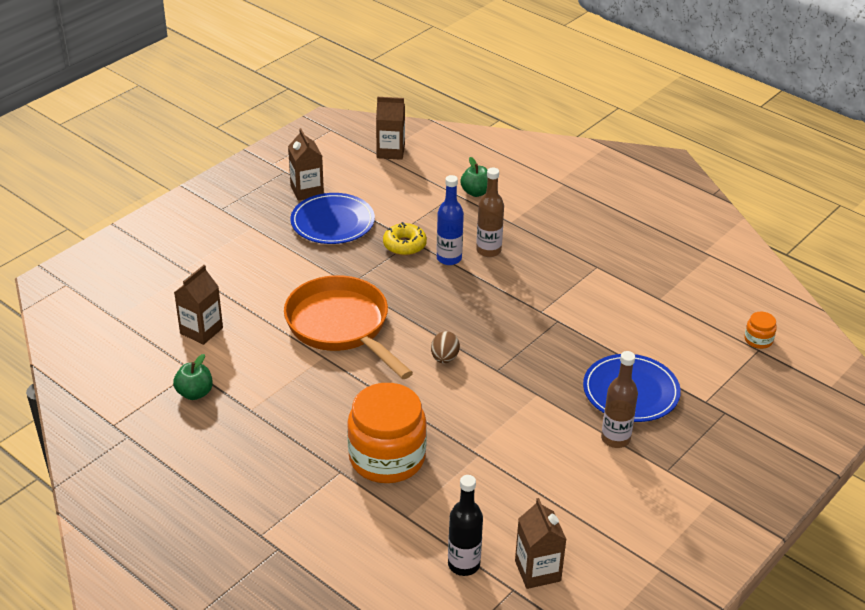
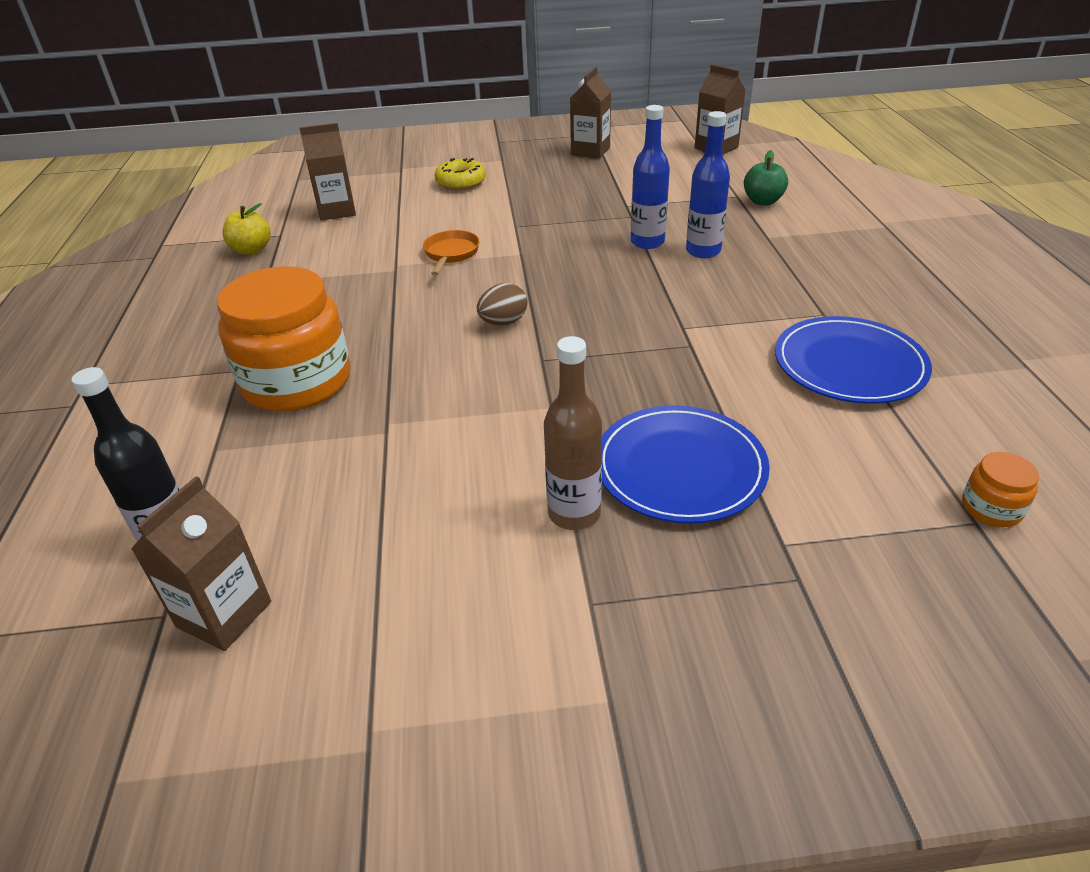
camera: 45 degrees right, 0 degrees up
(195, 393) = (251, 250): green apple -> yellow apple
(332, 222) = (576, 178): blue plate -> blue plate (849, 364)
(341, 326) = (451, 254): orange pan -> orange pan, size x0.43
(404, 245) = (617, 216): yellow donut -> yellow donut (461, 183)
(488, 250) = (703, 251): brown bottle -> blue bottle

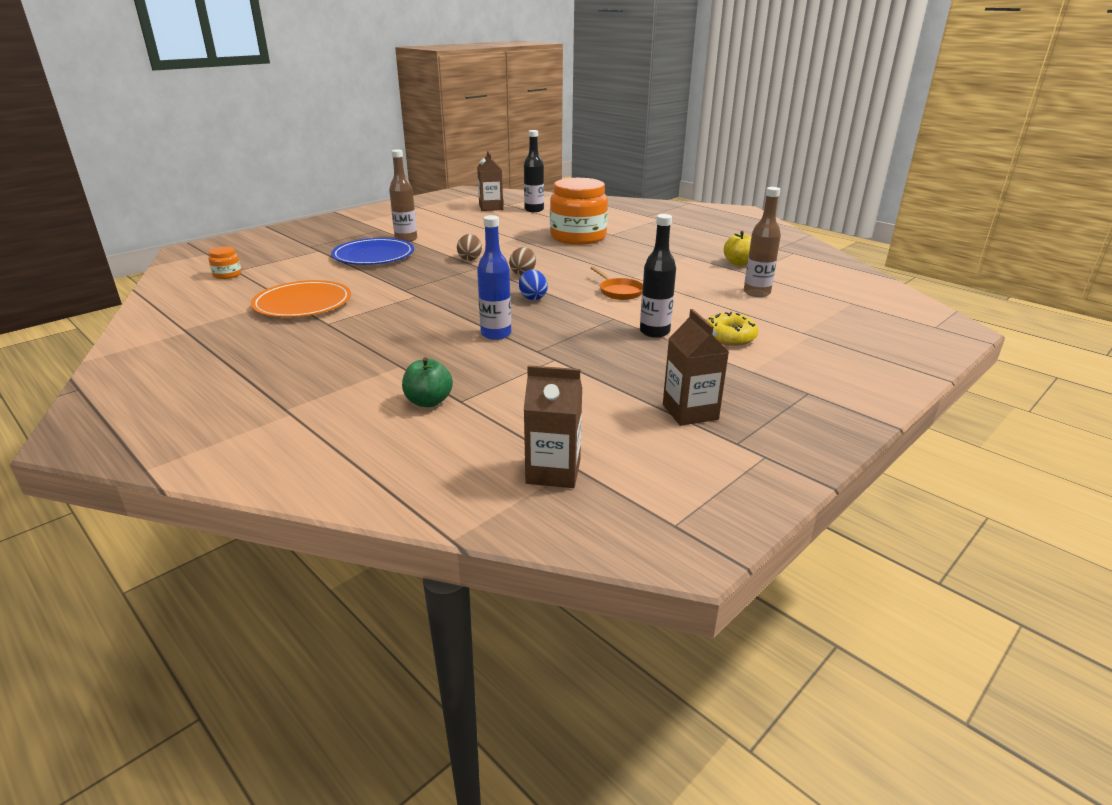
camera: 140 degrees right, 10 degrees down
(337, 211) = (756, 293): brown carton -> brown bottle
(507, 203) = (654, 332): none -> black bottle
(531, 386) = (470, 259): none -> brown egg
(551, 276) = (533, 297): none -> blue egg
(703, 251) = (445, 339): blue bottle -> none
(849, 364) = (302, 303): blue plate -> orange plate

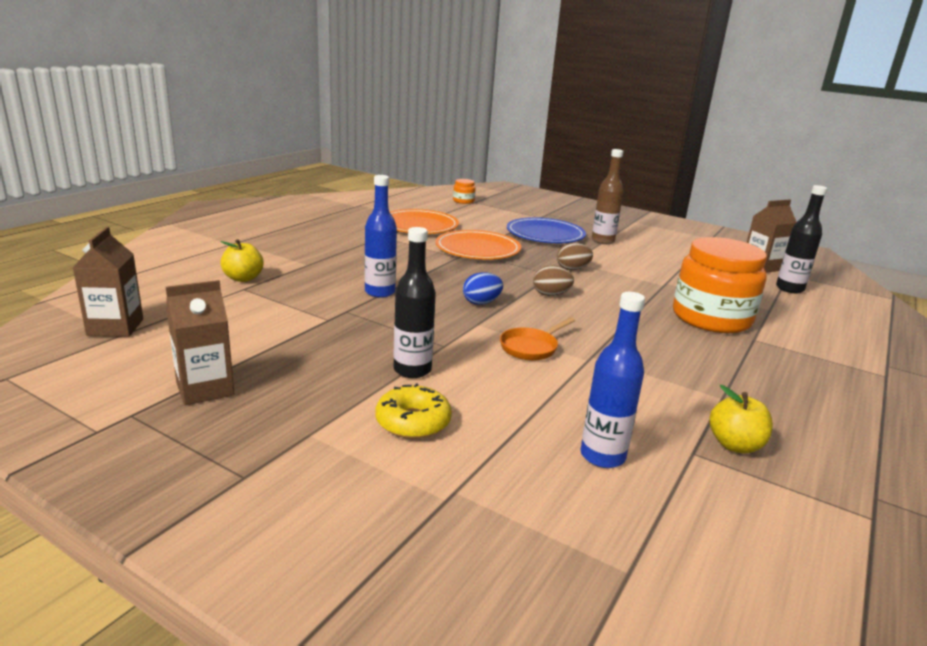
camera: 75 degrees right, 5 degrees down
(398, 285) = (477, 249): none -> orange plate
(428, 401) = (243, 278): green apple -> yellow apple
(756, 293) = (602, 456): brown bottle -> blue bottle

